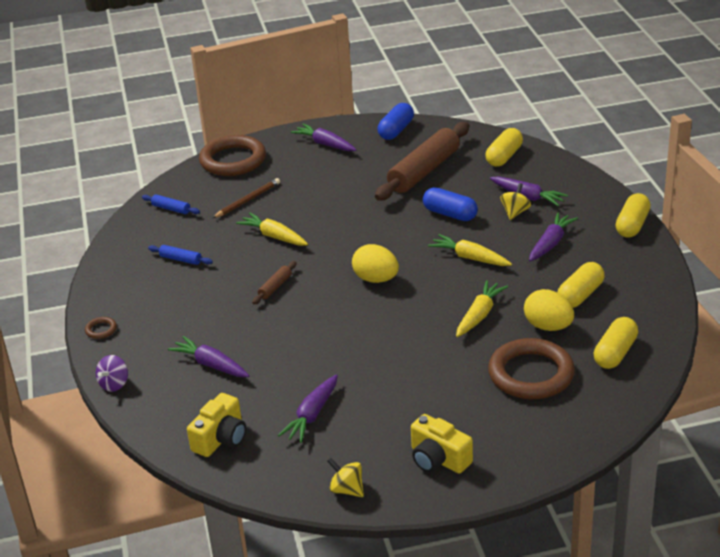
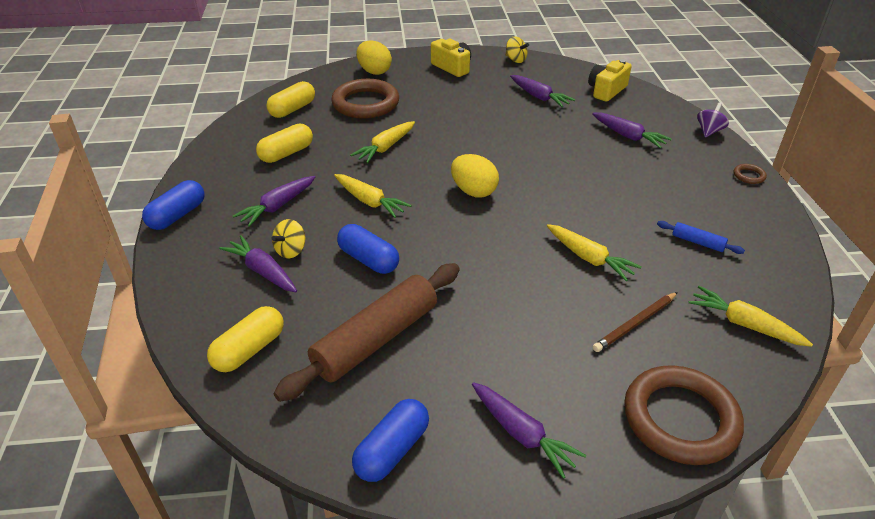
camera: 175 degrees left, 5 degrees up
(171, 209) = (744, 324): blue rolling pin -> yellow carrot
(275, 287) = (580, 196): brown rolling pin -> none
(312, 415) = (539, 97): purple carrot -> purple carrot turned 105 degrees clockwise
(548, 326) = (331, 132): yellow egg -> yellow egg (374, 71)
(632, 225) = (177, 216): yellow capsule -> blue capsule

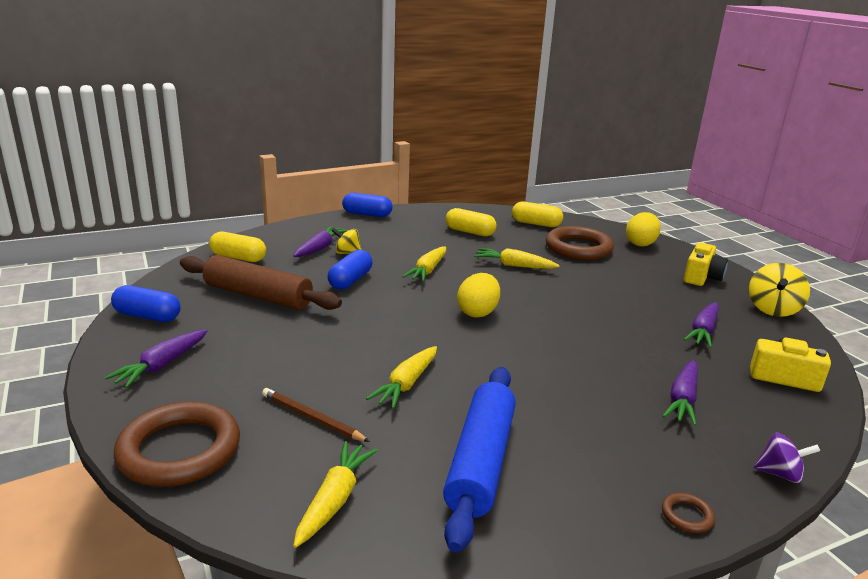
camera: 70 degrees right, 15 degrees down
(278, 206) = (398, 240): purple carrot -> none
(515, 60) = (772, 309): yellow spinning top -> yellow spinning top, size x1.58
(698, 242) = (481, 462): blue rolling pin -> blue rolling pin, size x2.37

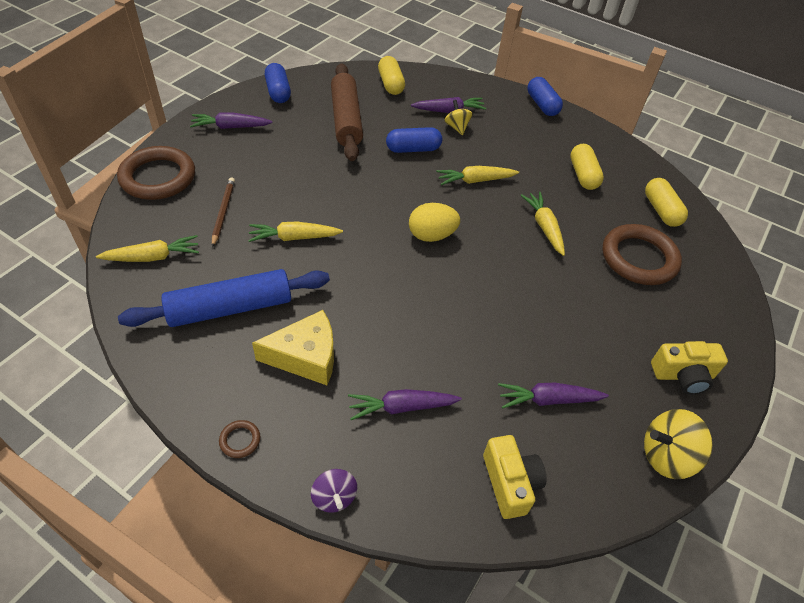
camera: 55 degrees right, 25 degrees up
(589, 433) = (306, 357): none -> yellow cheese
(640, 244) = (713, 303): yellow egg -> none

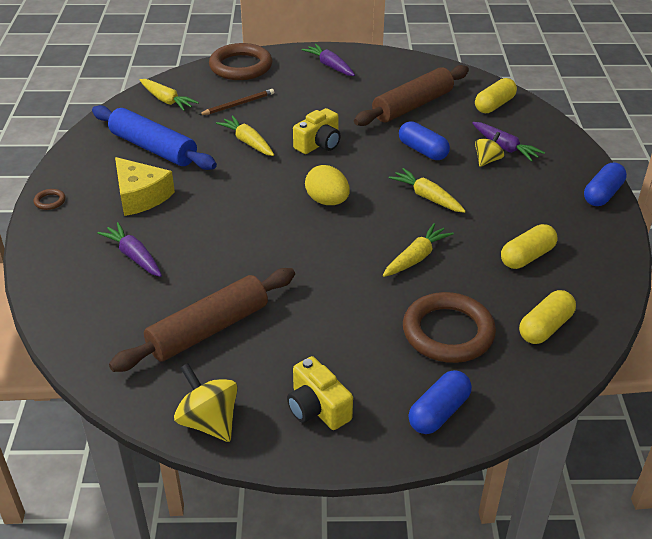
camera: 60 degrees right, 10 degrees down
(278, 92) = (400, 64): blue capsule -> blue capsule (438, 412)
(334, 497) = (35, 257): purple spinning top -> none
(510, 483) = (108, 336): yellow camera -> yellow camera (319, 144)
(549, 400) = (208, 329): purple carrot -> brown rolling pin

